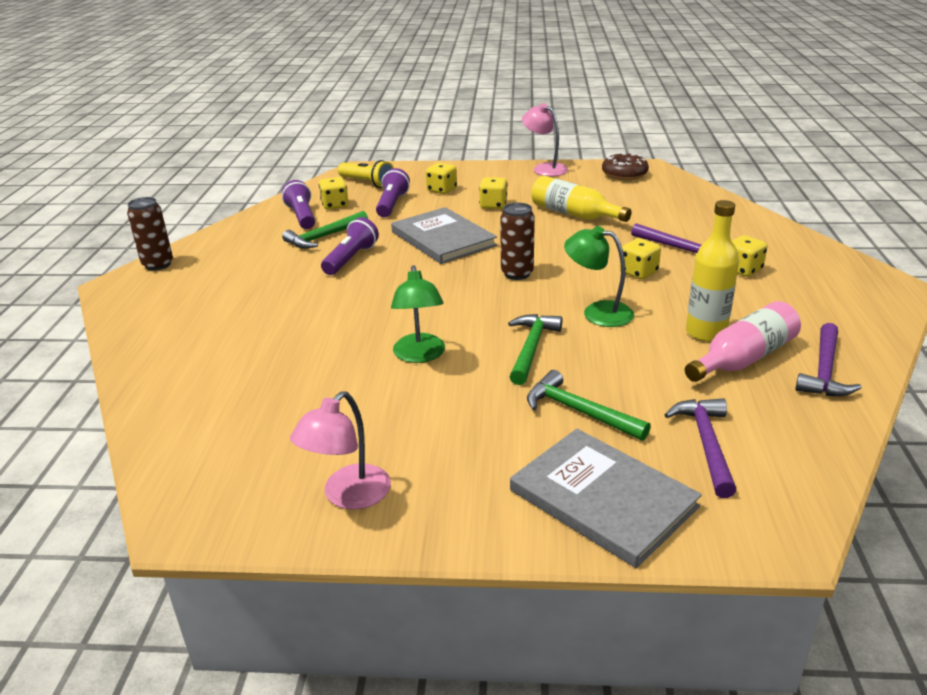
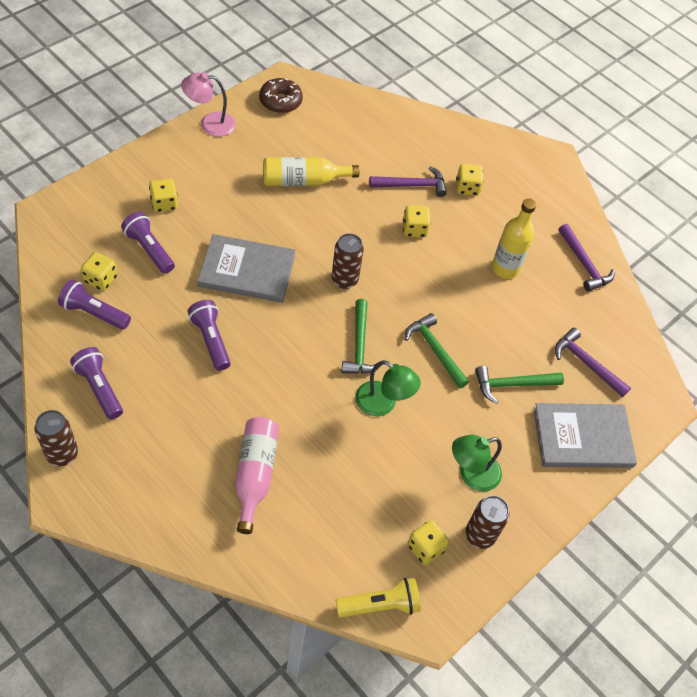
camera: 55 degrees left, 25 degrees up
(237, 248) = (99, 388): none -> purple flashlight
(324, 237) = (152, 327): green hammer -> green hammer (359, 345)
(348, 496) = (479, 535): pink lamp -> brown can
(367, 183) = (85, 230): yellow flashlight -> yellow flashlight (380, 604)
(493, 205) = (232, 203): yellow dice -> yellow dice (425, 548)
(597, 312) = (433, 288): green lamp -> green lamp (471, 475)
(743, 359) = (542, 280): pink bottle -> pink bottle (255, 474)

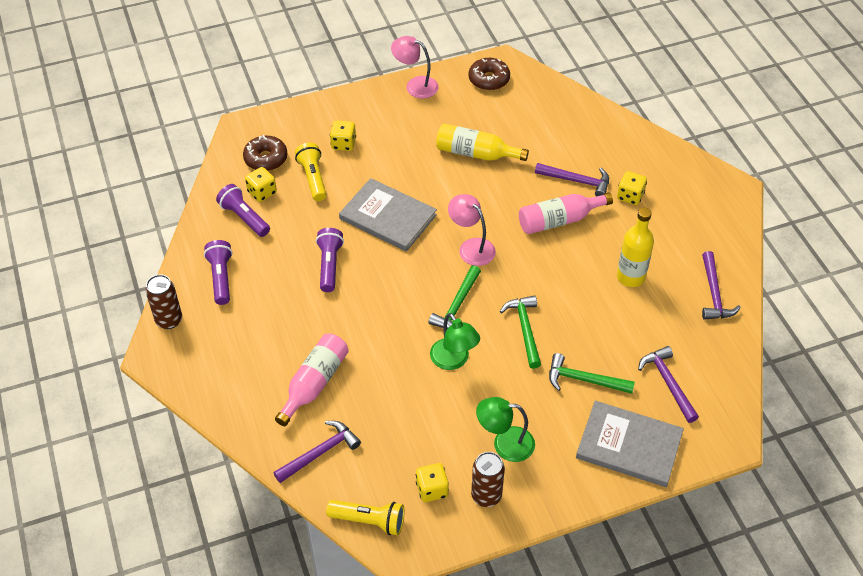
camera: 30 degrees right, 5 degrees down
(88, 241) = (266, 159): none -> brown donut
(149, 249) = (313, 178): purple flashlight -> yellow flashlight
(296, 548) = (320, 453): none -> purple hammer
(344, 280) = (471, 247): brown can -> pink lamp
(414, 229) = (559, 220): yellow dice -> pink bottle

